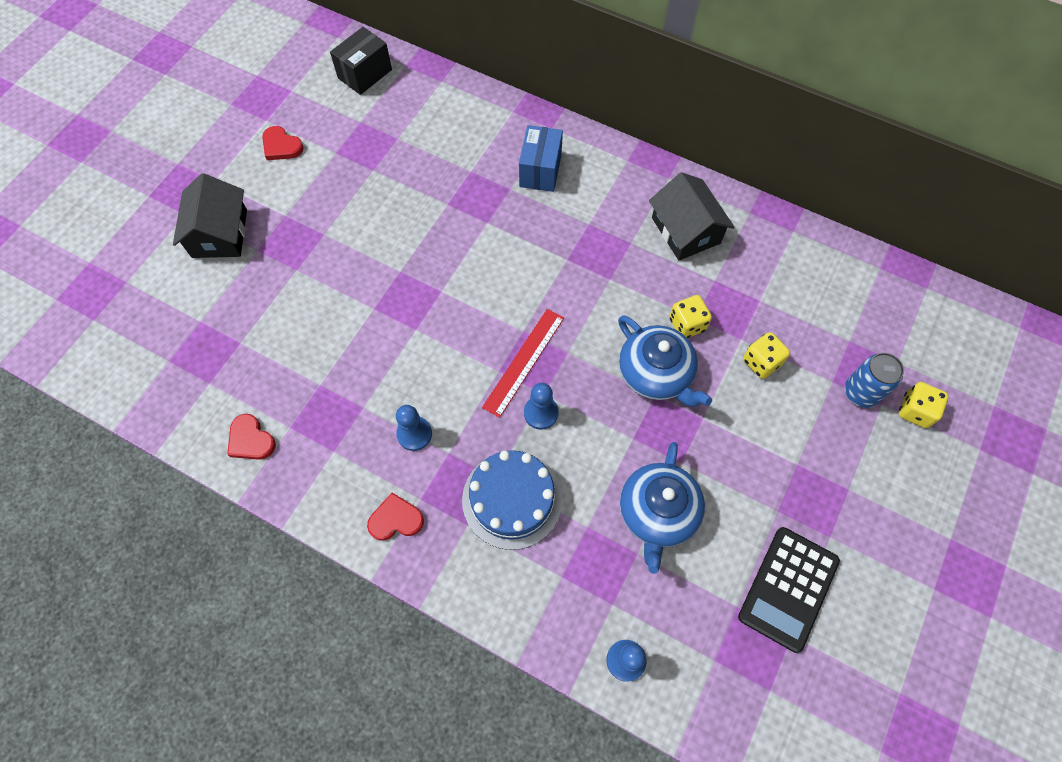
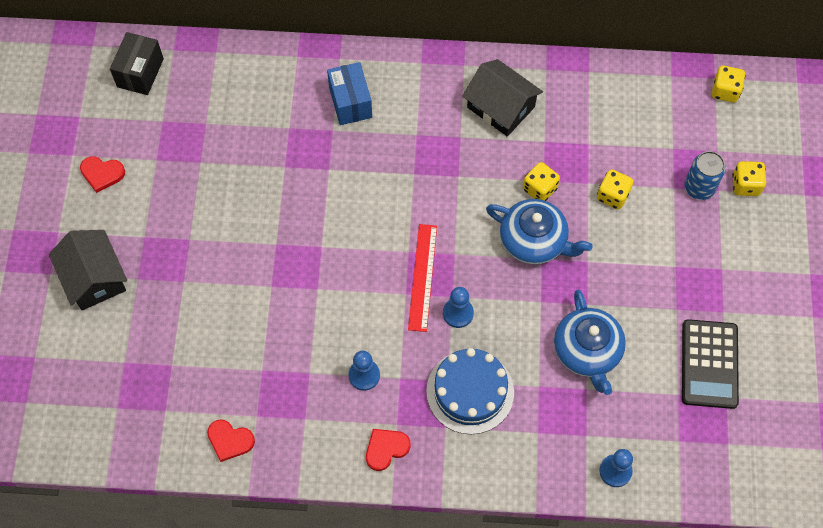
camera: 25 degrees left, 0 degrees up
(933, 305) = (725, 91): none -> yellow dice

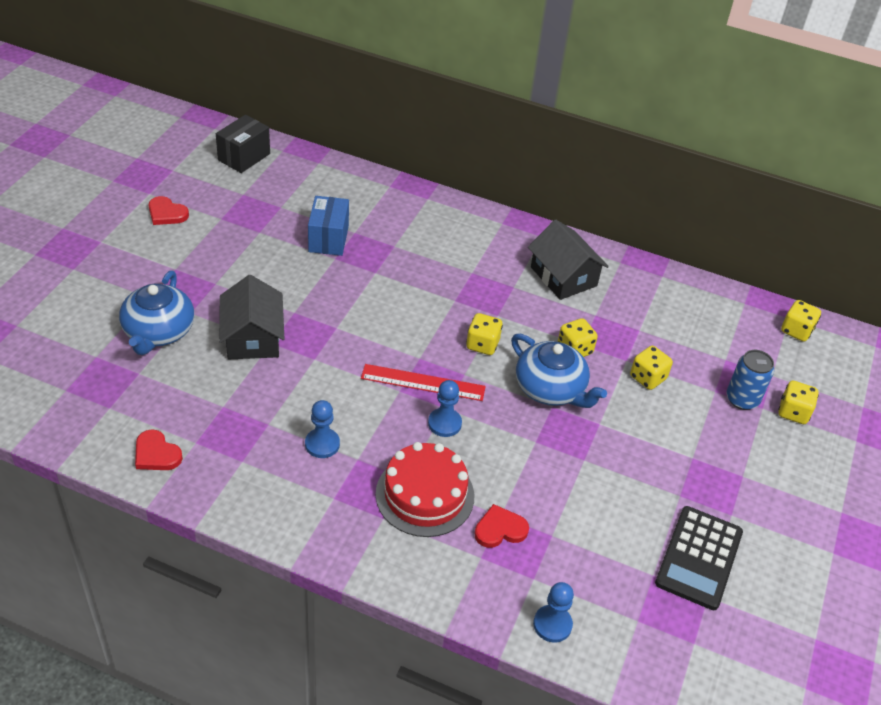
camera: 15 degrees right, 20 degrees down
(94, 278) = (110, 284): black house -> black house (253, 337)
(350, 102) = (421, 231): blue box -> blue box (328, 239)
(386, 449) = (311, 516): red heart -> red heart (500, 529)
(422, 277) = (423, 382): red ruler -> red ruler turned 75 degrees clockwise
(457, 215) = (482, 344): none -> yellow dice
(470, 391) = (425, 495): blue cake -> red cake
(587, 351) = (567, 501): blue teapot -> blue teapot (158, 332)

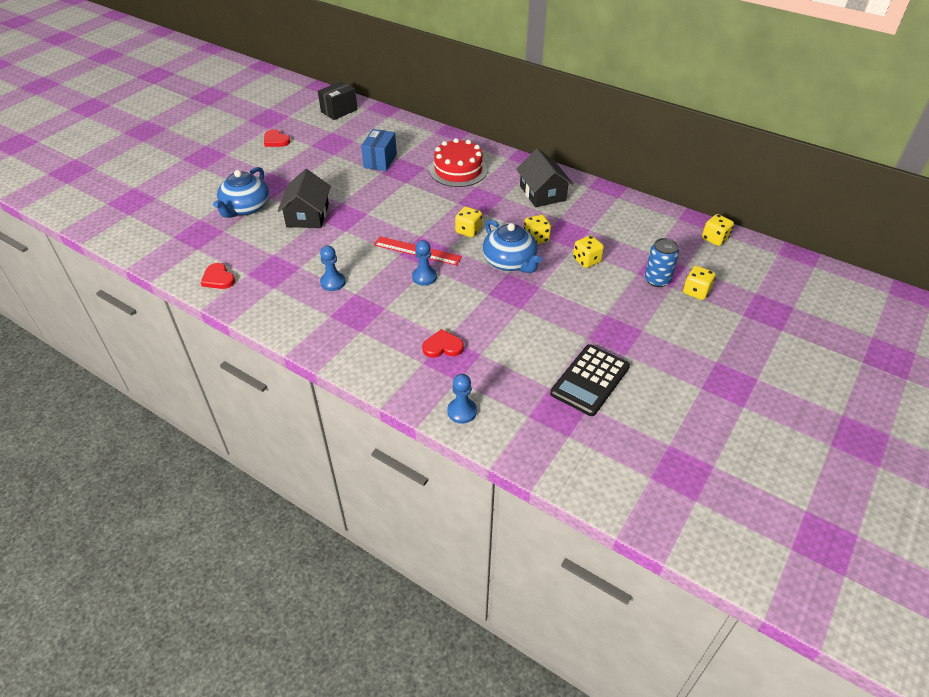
camera: 15 degrees right, 0 degrees up
(425, 495) = (395, 320): red cake -> red cake (458, 170)

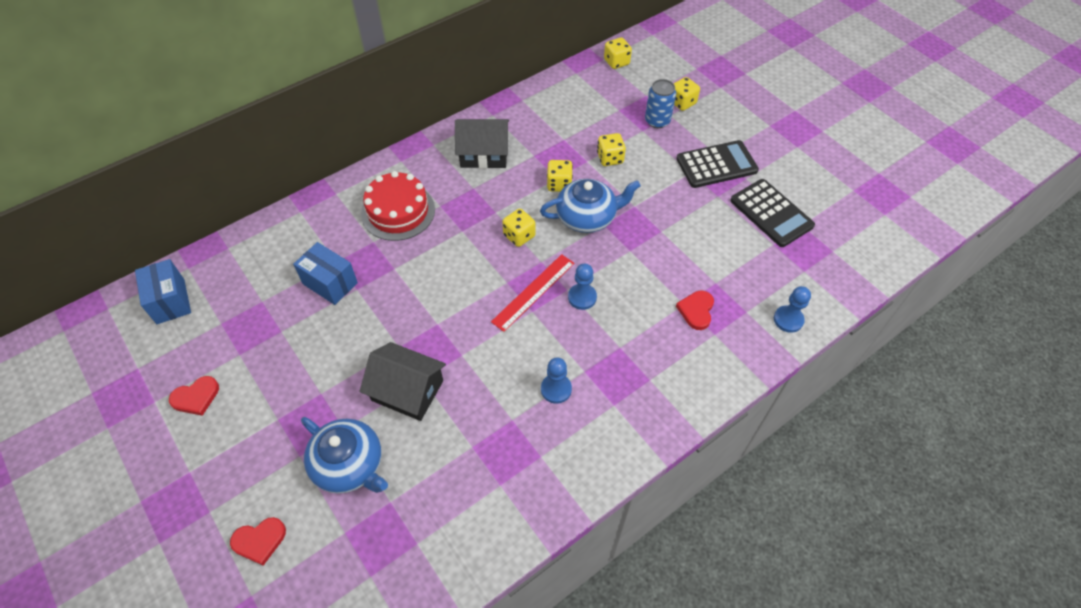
camera: 70 degrees left, 10 degrees up
(218, 278) = (495, 522): red heart -> red heart (259, 541)
(339, 111) = (170, 301): black box -> blue box
(628, 330) = (716, 165): none -> black calculator

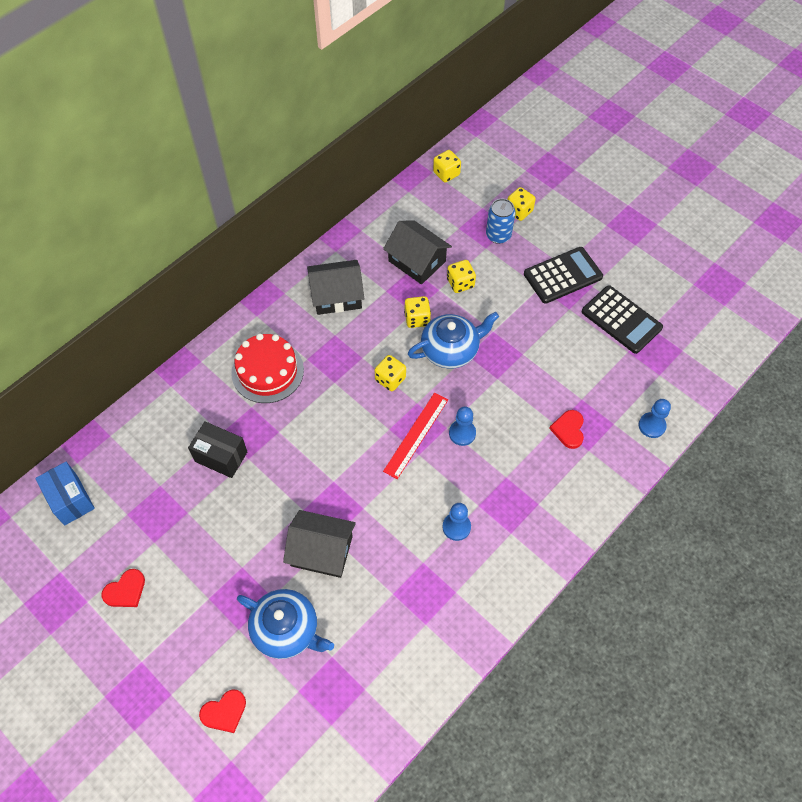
camera: 10 degrees left, 5 degrees up
(330, 283) = (221, 456): blue box -> black box
(570, 133) = (417, 261): none -> black house

